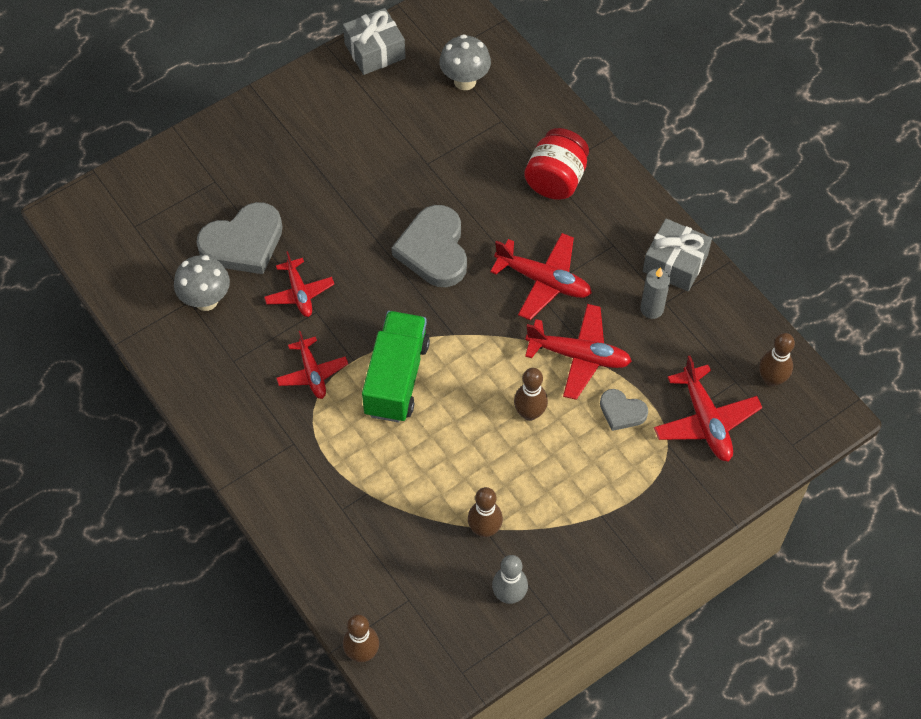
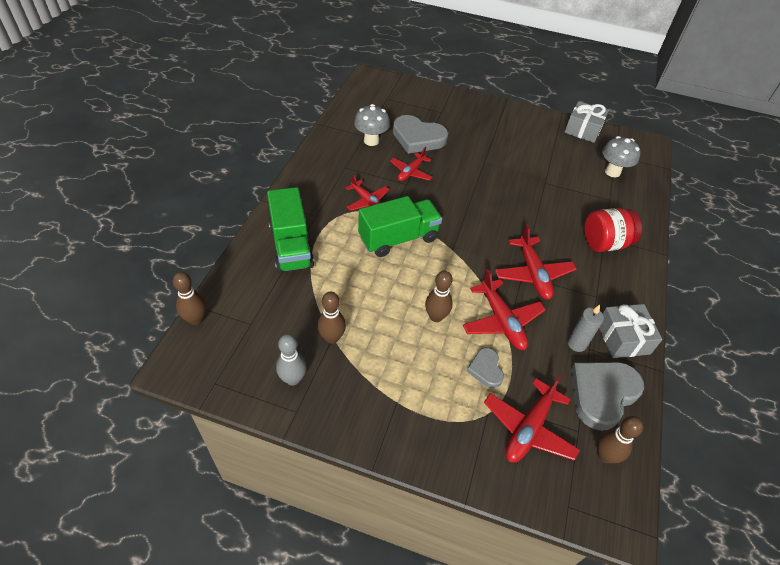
camera: 50 degrees right, 10 degrees down
(312, 373) = (367, 201): red plane -> red plane turned 75 degrees counterclockwise
(323, 498) = (291, 246): none -> green truck
(434, 250) = (496, 212): grey heart -> grey heart (602, 394)

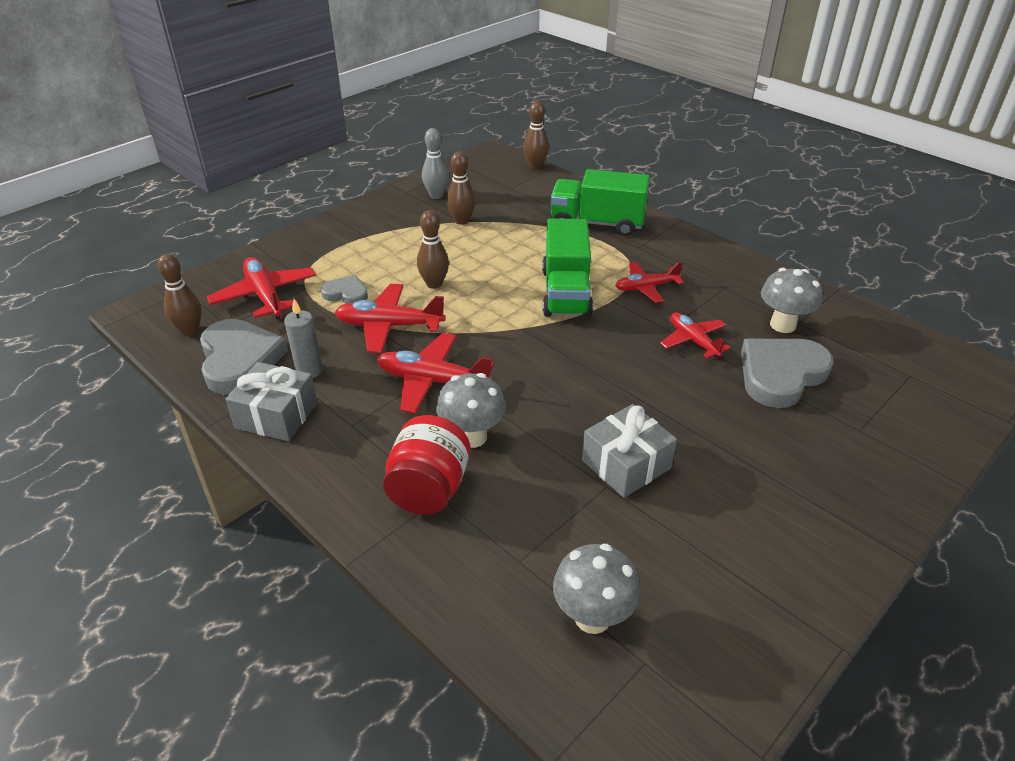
camera: 120 degrees right, 10 degrees down
(558, 239) = (472, 437): none -> grey mushroom
(583, 130) = (759, 650): grey gift -> grey gift (626, 464)

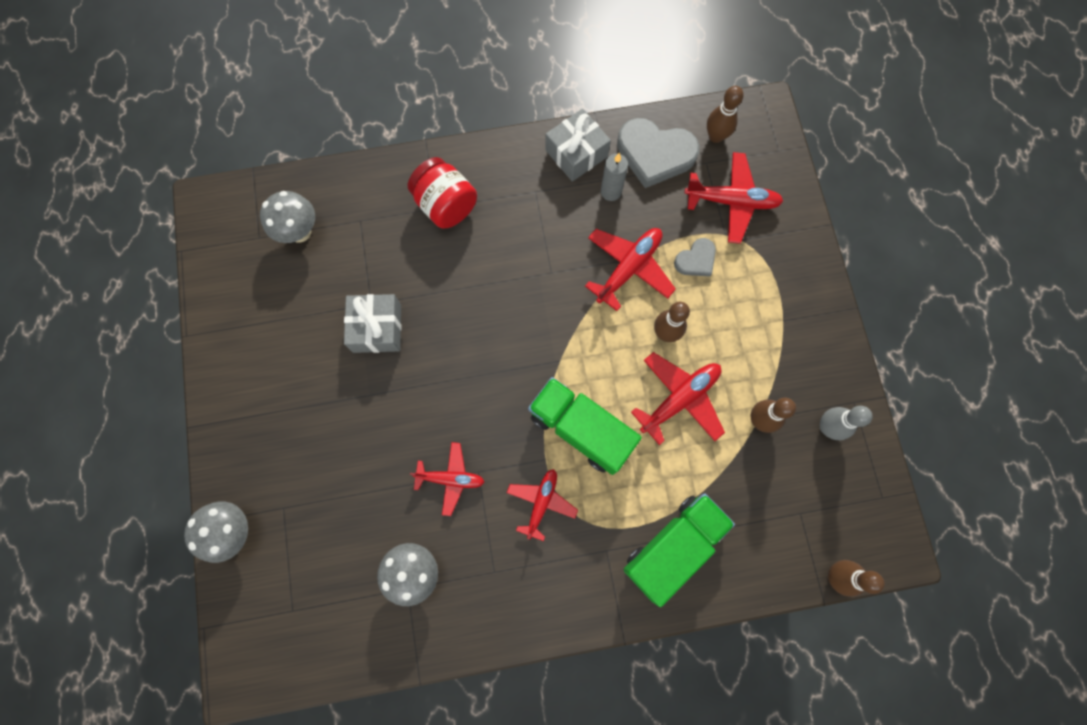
camera: 125 degrees right, 35 degrees up
(433, 381) = (542, 262): red plane -> red plane (679, 399)
(472, 437) = (470, 254): grey mushroom -> grey mushroom (234, 531)
(780, 375) = (368, 509): grey heart -> none

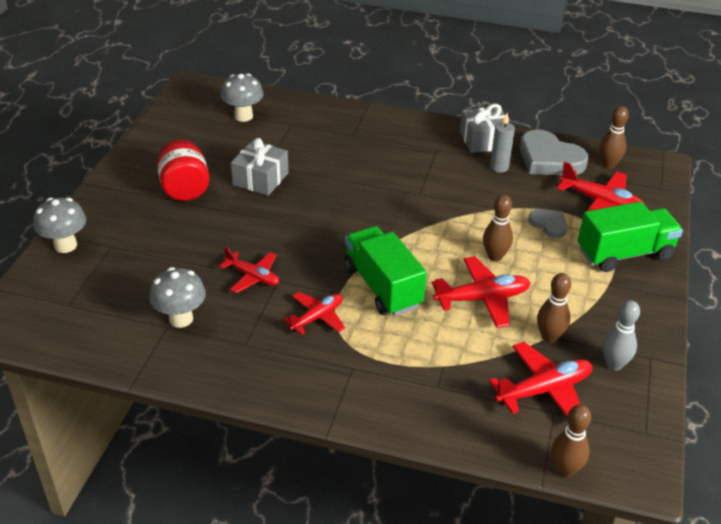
camera: 25 degrees right, 35 degrees down
(446, 205) = (361, 135): red jar -> red jar (185, 188)
(628, 268) = (486, 211): red plane -> red plane (544, 390)
(673, 547) = (415, 388): green truck -> green truck (624, 254)
(696, 260) = (549, 224): grey heart -> grey heart turned 120 degrees counterclockwise

